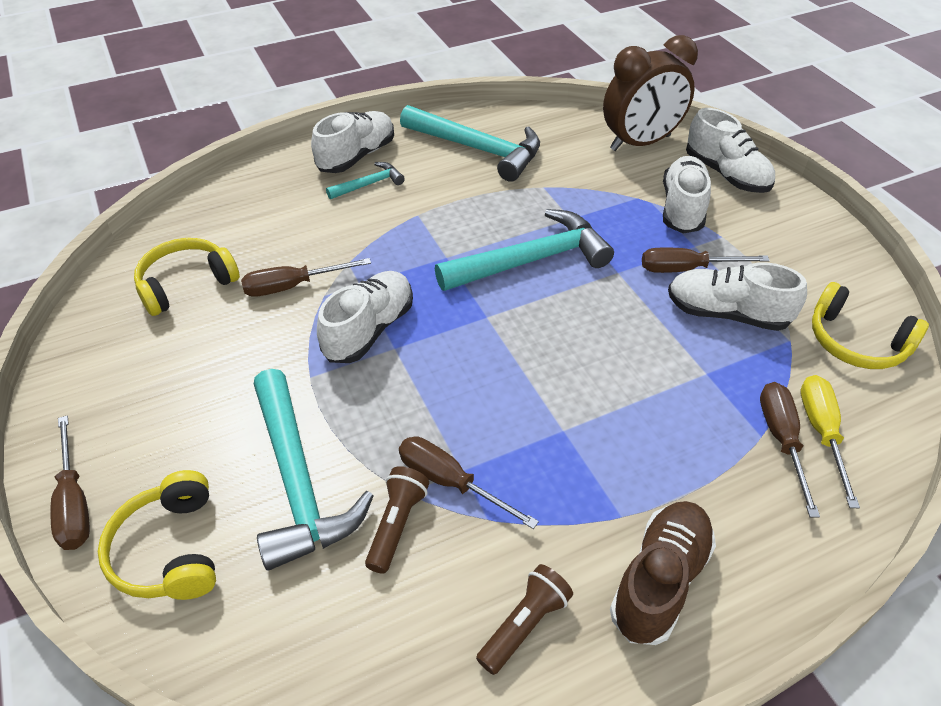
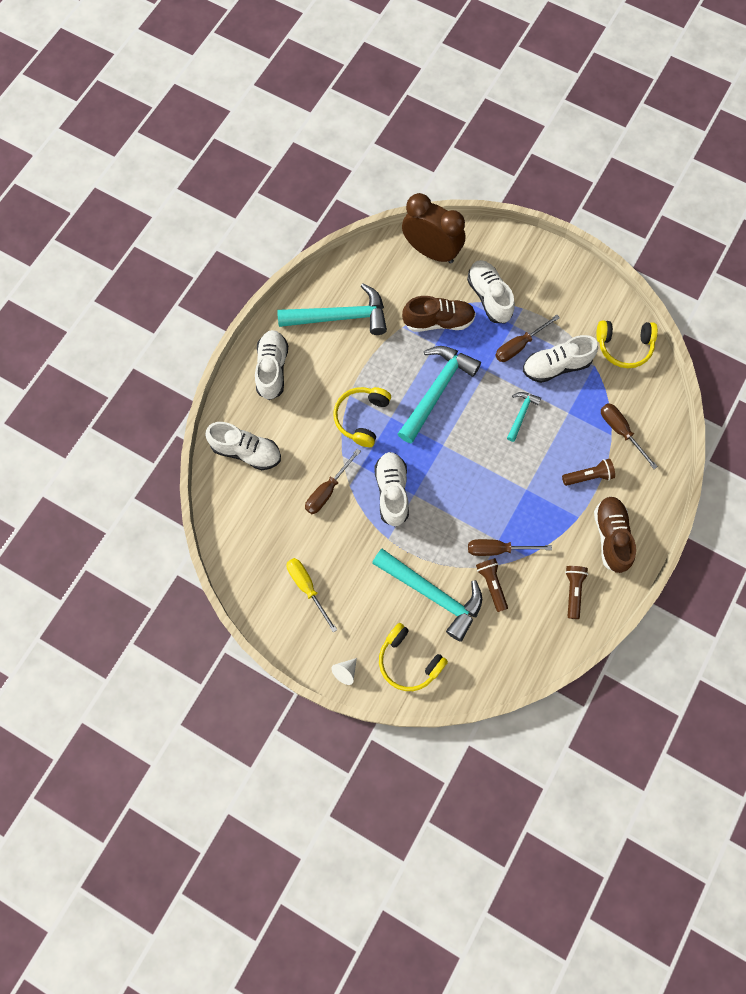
camera: 35 degrees left, 25 degrees up
(74, 502) = (345, 672): brown screwdriver -> white cone
(186, 284) = (269, 527): yellow headphones -> yellow headphones (362, 418)
(369, 184) = (301, 388): turquoise hammer -> turquoise hammer (521, 414)
(594, 201) = (438, 321): none -> brown shoe
(640, 143) = (431, 251): brown clock -> brown clock turned 90 degrees counterclockwise
(681, 469) = (588, 476): none -> brown flashlight
(726, 174) = (496, 251): white shoe -> white shoe (246, 451)
(821, 432) = (635, 415): yellow screwdriver -> yellow screwdriver (307, 587)

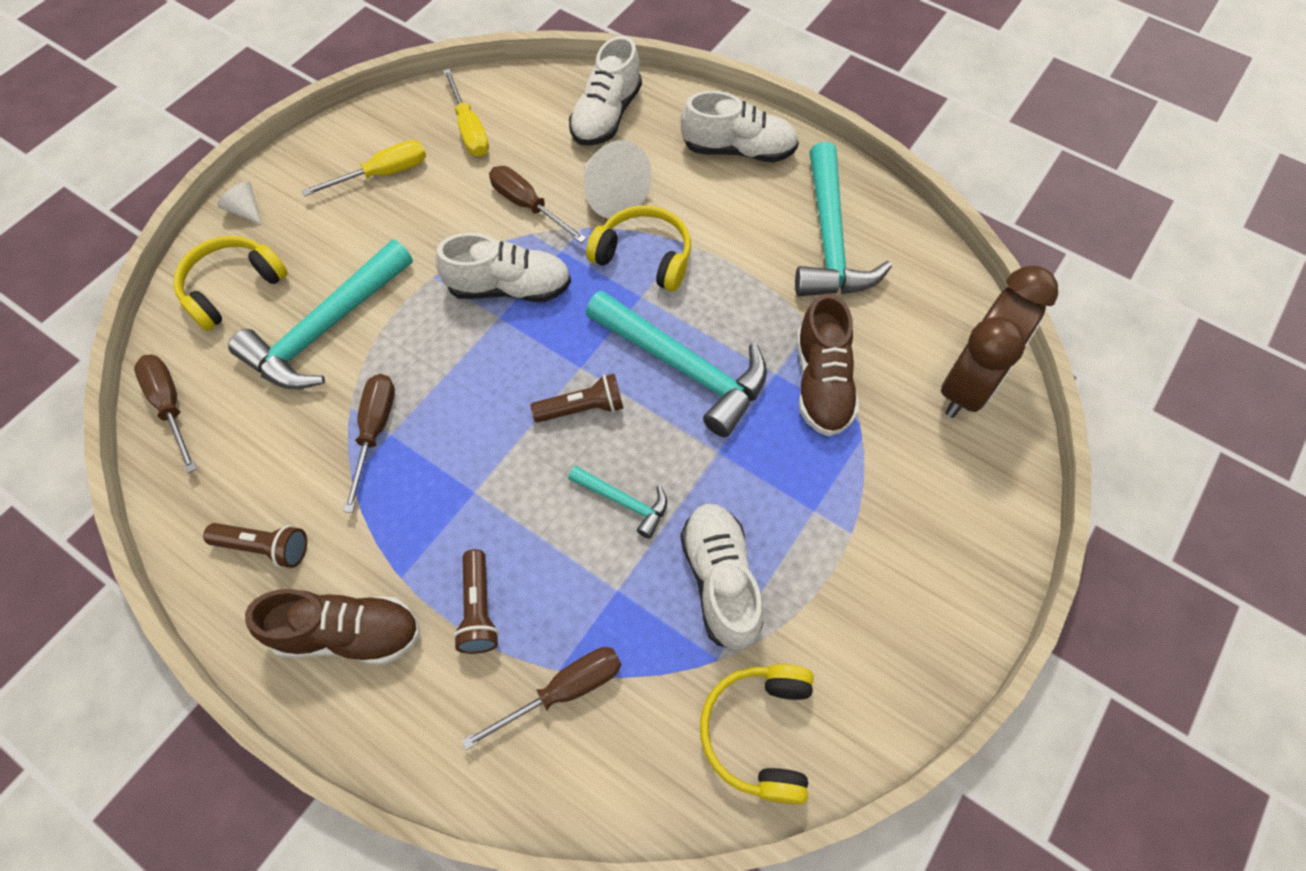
camera: 95 degrees right, 10 degrees down
(263, 538) = (469, 130): none -> yellow screwdriver
(315, 441) = (612, 195): none -> white cone
(489, 297) = (875, 474): white shoe -> none
(491, 584) = (317, 415): brown flashlight -> brown flashlight (583, 408)
(519, 345) = (768, 516): brown screwdriver -> brown screwdriver (170, 406)

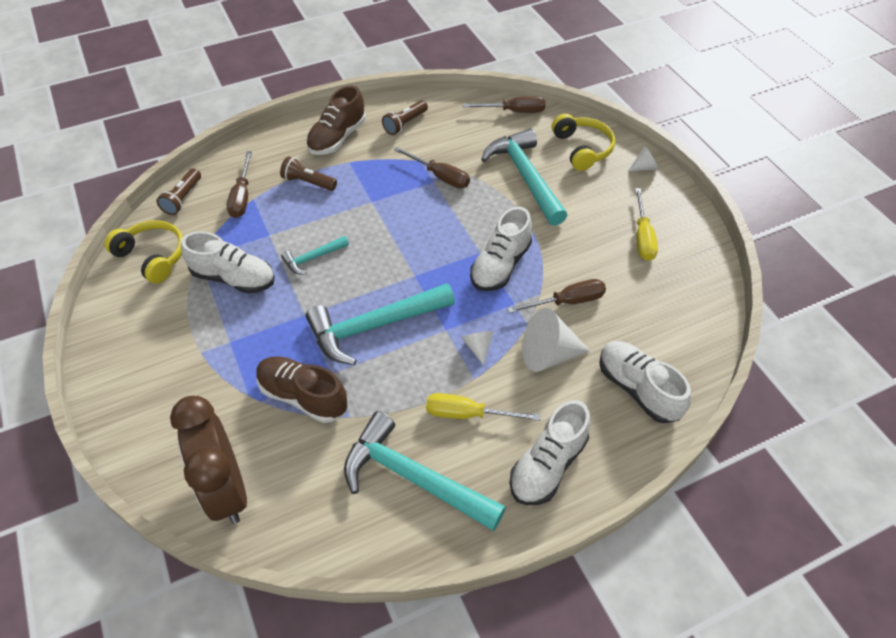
camera: 120 degrees right, 10 degrees down
(469, 130) = (665, 297): yellow screwdriver -> yellow screwdriver (468, 414)
(583, 408) = (385, 265): brown flashlight -> brown flashlight (183, 198)
(644, 257) = (478, 347): yellow headphones -> white cone

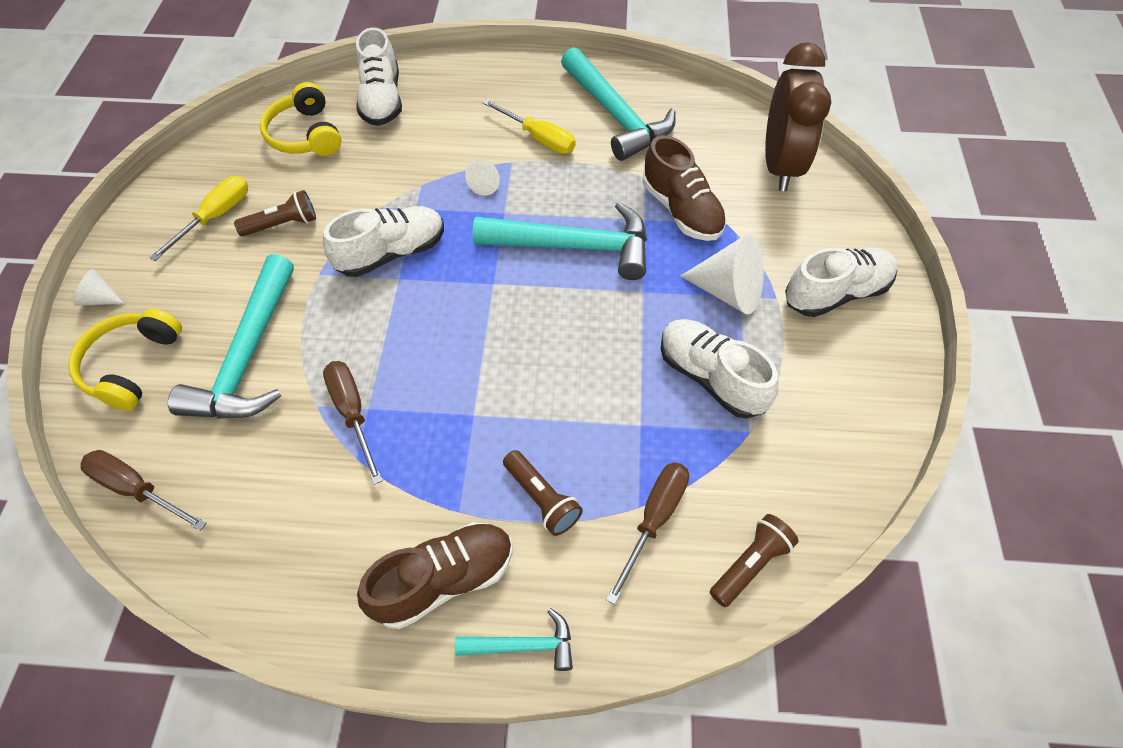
camera: 150 degrees left, 5 degrees up
(152, 257) = (816, 464): yellow headphones -> yellow headphones (306, 135)
(313, 258) = (599, 360): turquoise hammer -> turquoise hammer (523, 645)
(405, 124) = (317, 555): brown flashlight -> brown flashlight (283, 224)
(547, 465) = (504, 84): white shoe -> white shoe (836, 293)
(548, 354) = (428, 153): white cone -> white cone (729, 291)
(567, 302) = (363, 188): brown screwdriver -> none

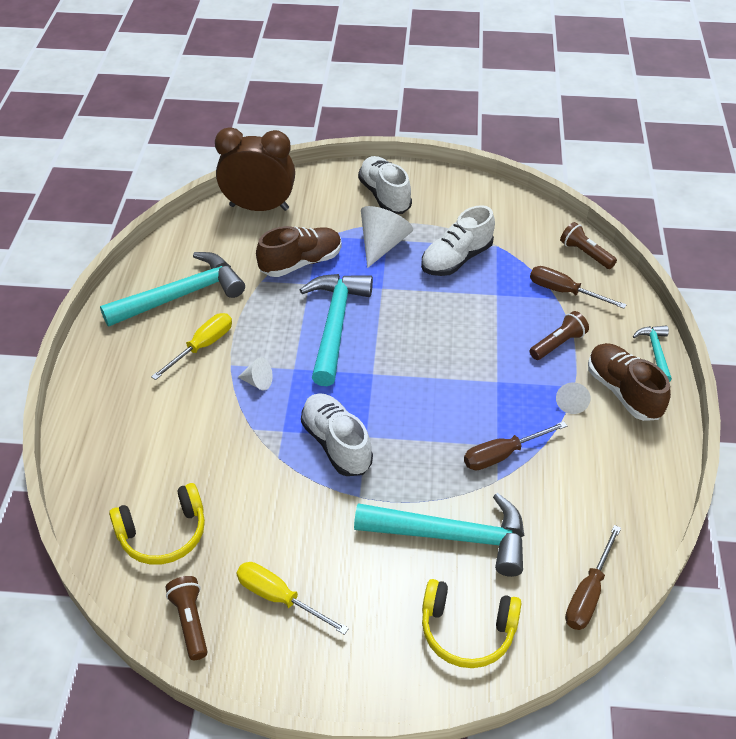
camera: 90 degrees left, 10 degrees down
(100, 299) = (387, 683): white cone -> white cone (571, 403)
(283, 224) = (294, 534): brown flashlight -> brown flashlight (190, 621)
(382, 100) = (120, 470): white shoe -> none

